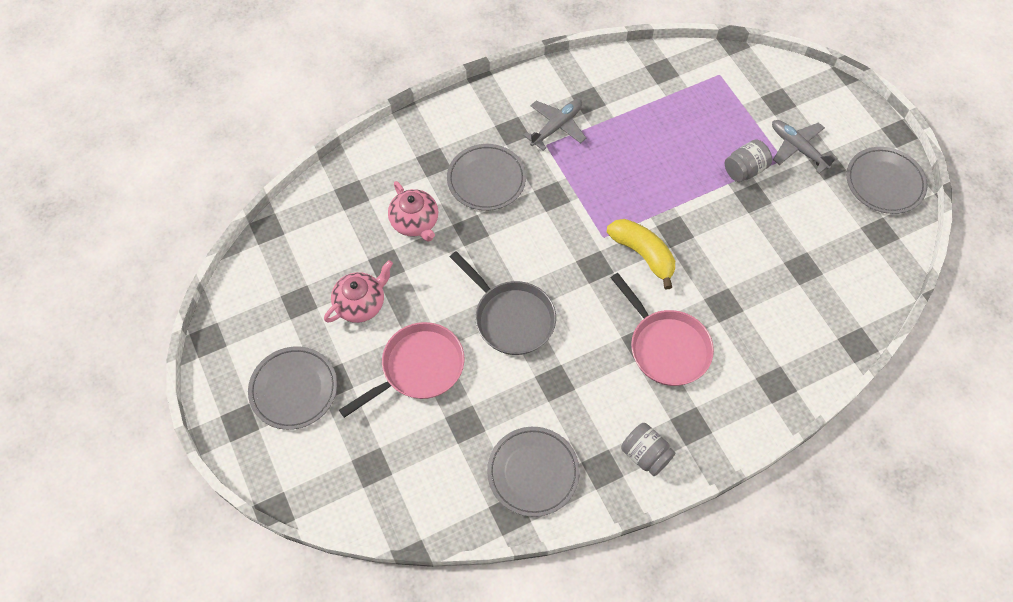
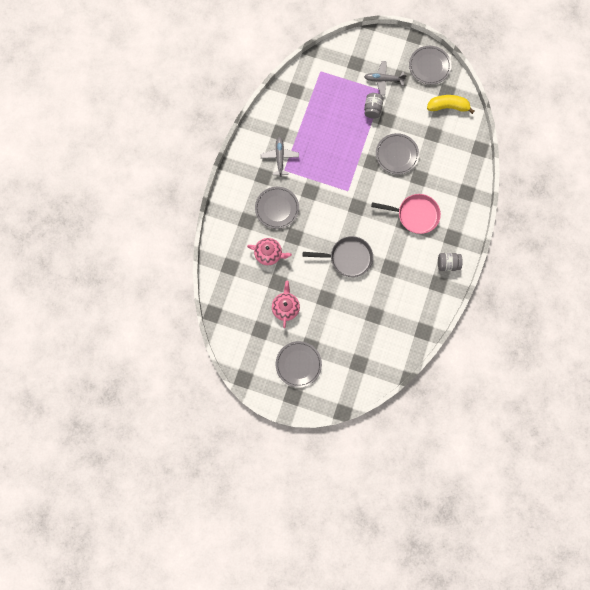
camera: 45 degrees left, 15 degrees up
(418, 368) = (335, 311): pink pan -> none
(533, 472) = (416, 309): grey plate -> grey plate (396, 155)
(643, 254) = (370, 184): yellow banana -> yellow banana (448, 107)

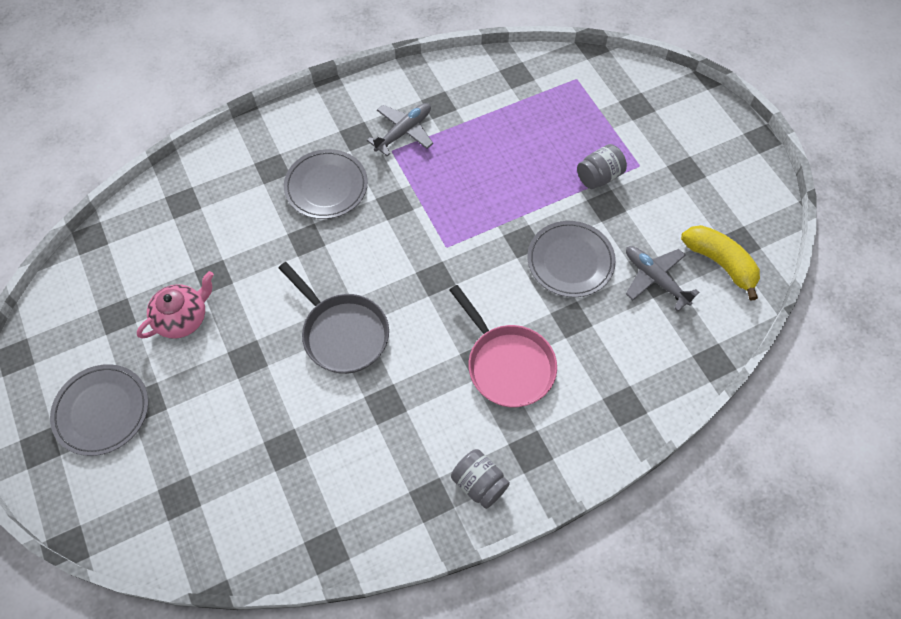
camera: 45 degrees right, 15 degrees down
(269, 254) = (247, 231): pink teapot -> none
(383, 80) = (656, 154): grey plane -> grey plane (655, 279)
(429, 66) = (746, 190): grey plate -> none

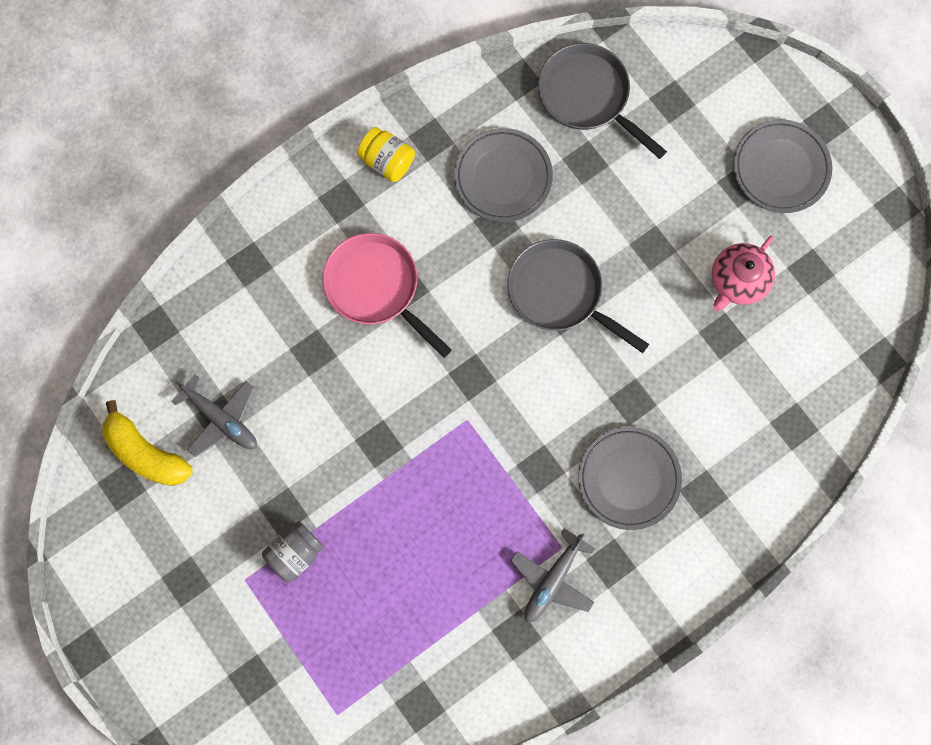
camera: 170 degrees right, 15 degrees up
(261, 517) = (588, 97): none -> grey pan
(479, 484) = (387, 161): grey jar -> yellow jar
(570, 261) = (320, 425): grey plate -> grey plate (503, 177)

